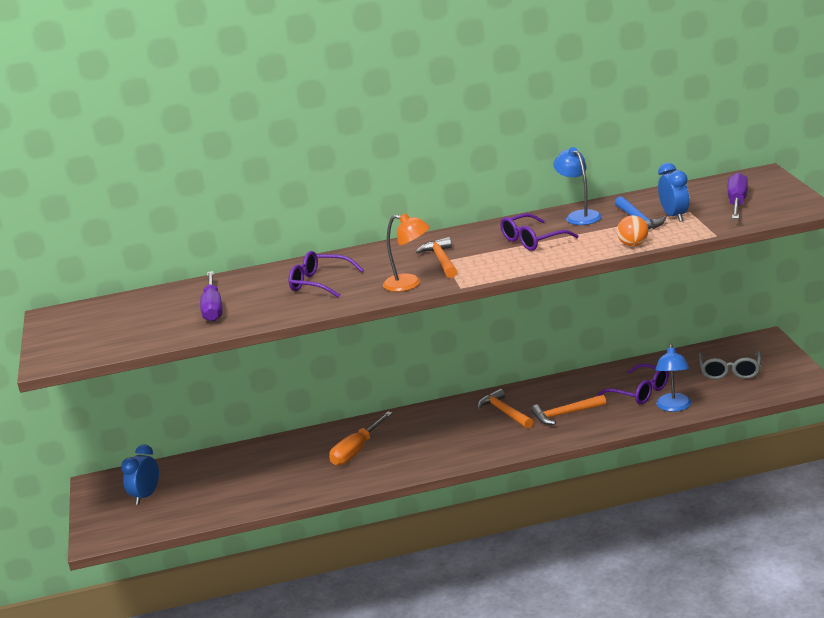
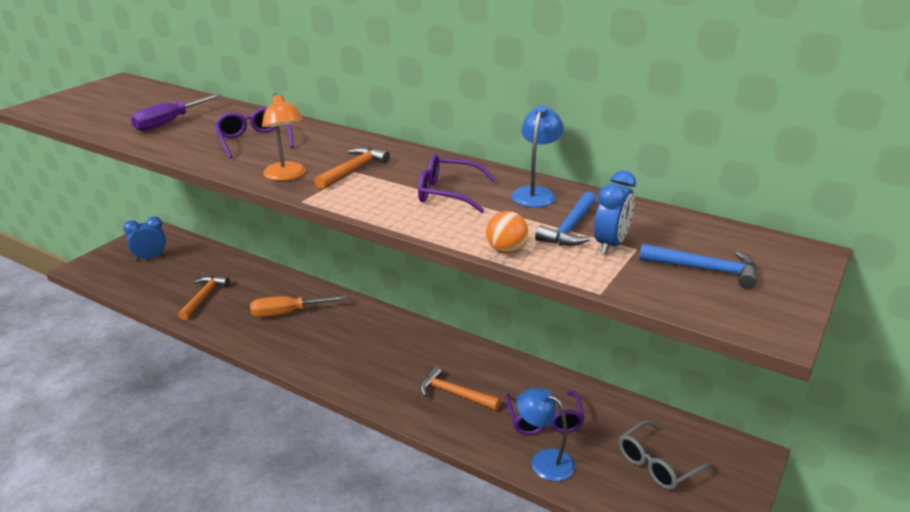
camera: 40 degrees right, 5 degrees up
(504, 412) = (420, 356): orange hammer -> orange hammer (203, 297)
(674, 407) = (544, 460): blue lamp -> blue lamp turned 75 degrees clockwise
(737, 203) = (705, 269): purple screwdriver -> blue hammer

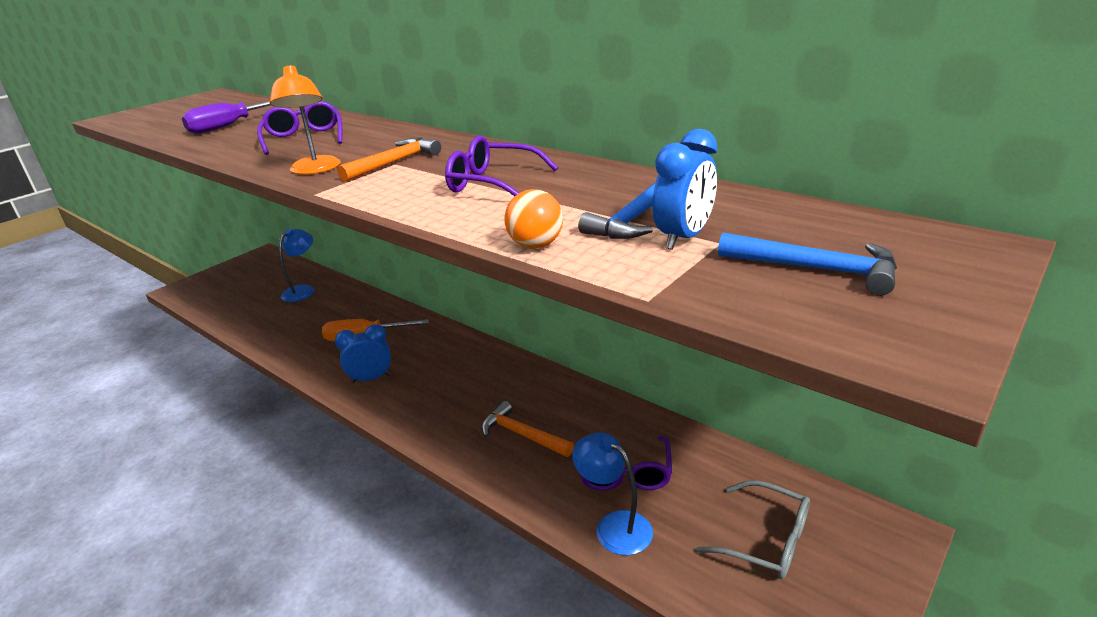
camera: 10 degrees right, 0 degrees up
(150, 258) = (248, 280): blue clock -> blue clock (371, 379)
(203, 297) = (285, 319): orange hammer -> none
(535, 193) = (603, 181): blue lamp -> blue lamp (303, 290)
(658, 464) = (765, 540): grey glasses -> grey glasses turned 120 degrees counterclockwise

